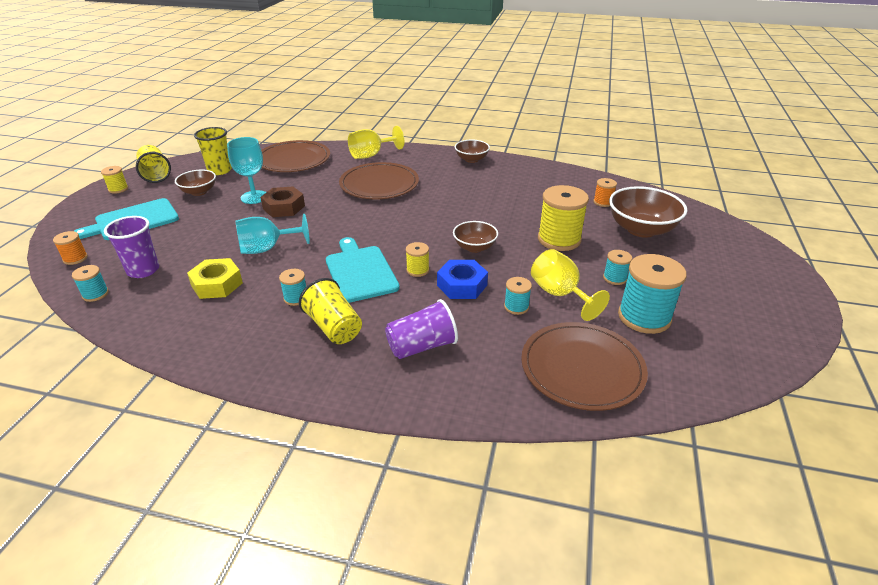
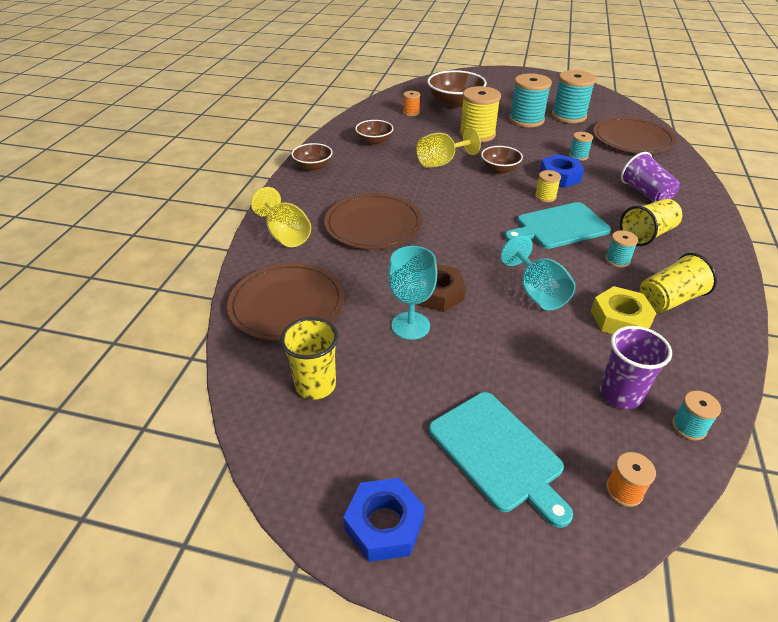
camera: 90 degrees left, 5 degrees up
(118, 189) = (384, 524): yellow spool -> blue nut
(155, 174) = (321, 480): yellow cup -> yellow cup (669, 300)
(199, 192) = (395, 393): brown bowl -> brown bowl (374, 142)
(560, 294) = (555, 140): yellow goblet -> yellow goblet (441, 162)
(614, 278) = (526, 120): turquoise spool -> turquoise spool, size x2.03

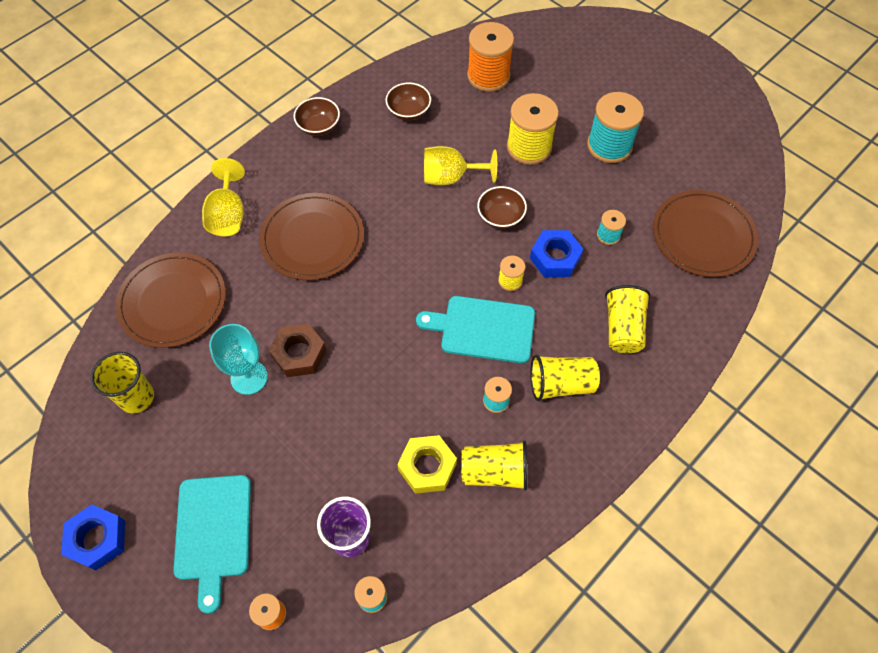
camera: 30 degrees right, 20 degrees up
(411, 113) = (488, 76): orange spool -> orange spool, size x2.03
(455, 104) = (551, 80): brown bowl -> none
(537, 292) = (384, 399): turquoise goblet -> none
(568, 116) = (668, 160): turquoise spool -> none
(645, 193) = (623, 328): purple cup -> yellow cup

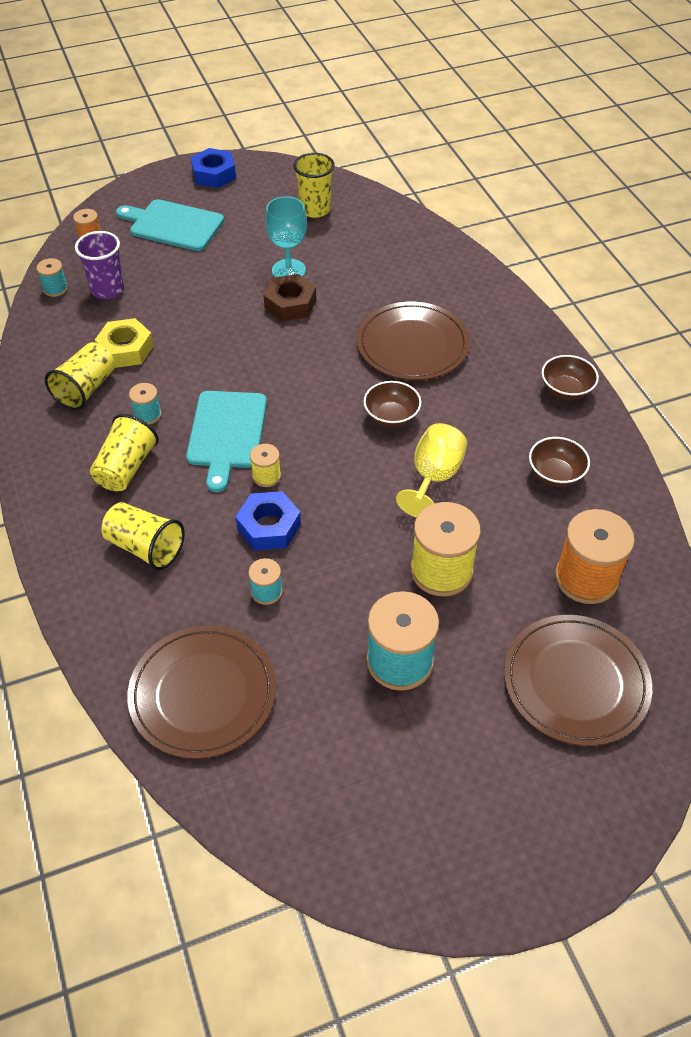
camera: 115 degrees right, 10 degrees down
(172, 302) = (395, 244): brown plate -> brown plate (575, 682)
(228, 215) = (476, 296): yellow goblet -> none
(483, 329) = (226, 433): turquoise cutting board -> turquoise cutting board turned 150 degrees clockwise
(500, 217) = (352, 500): brown bowl -> brown bowl (391, 417)

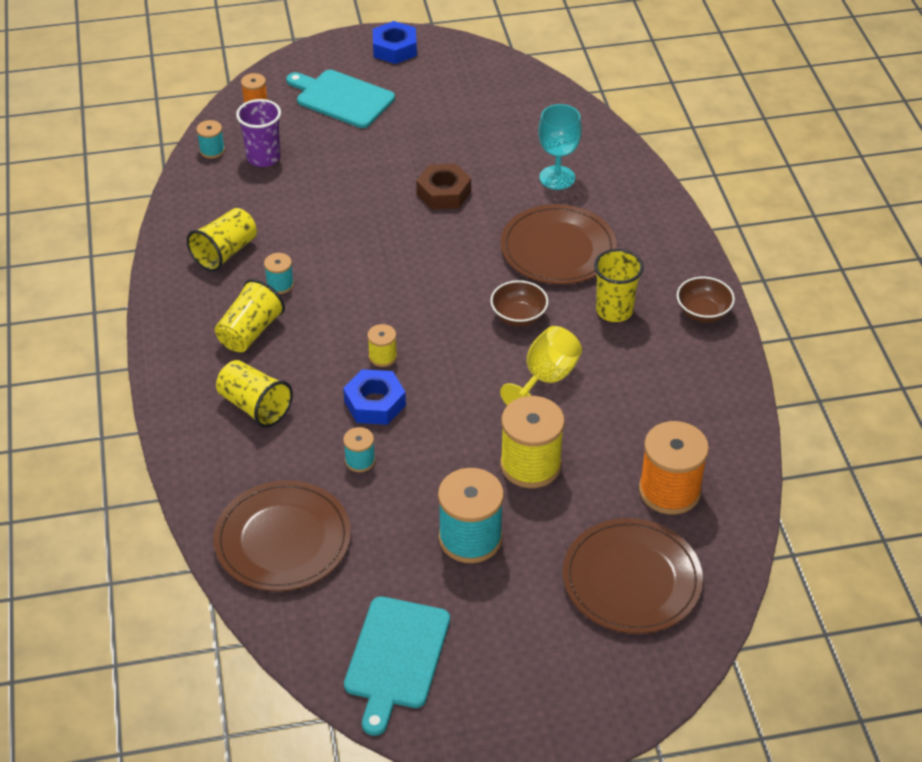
camera: 10 degrees right, 5 degrees down
(125, 349) = (270, 219): yellow nut -> none
(226, 433) = (353, 312): turquoise cutting board -> turquoise cutting board (396, 657)
(288, 270) = (450, 158): turquoise goblet -> turquoise goblet (557, 178)
(315, 209) = (491, 98): yellow cup -> yellow cup (614, 310)
(555, 474) = (667, 392): brown bowl -> none

